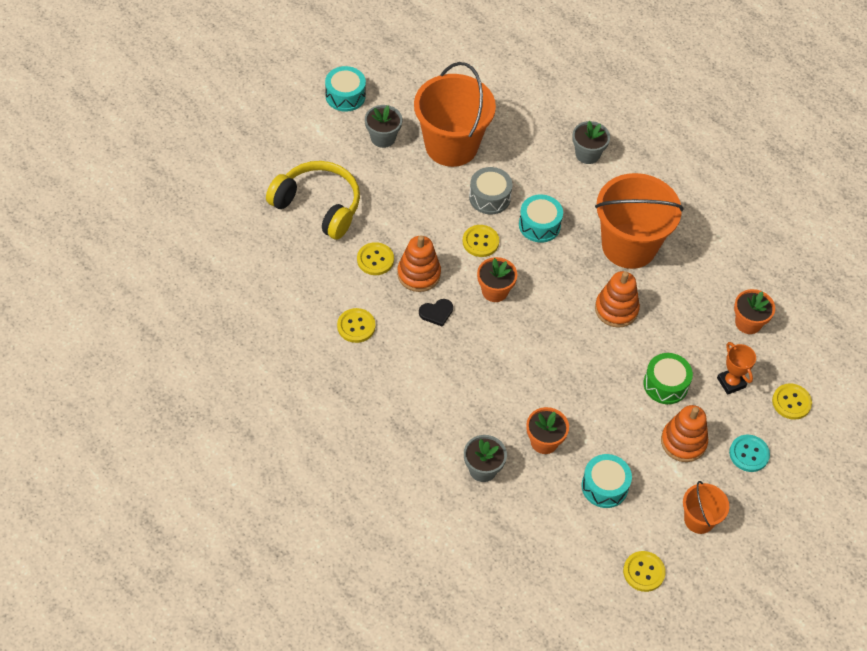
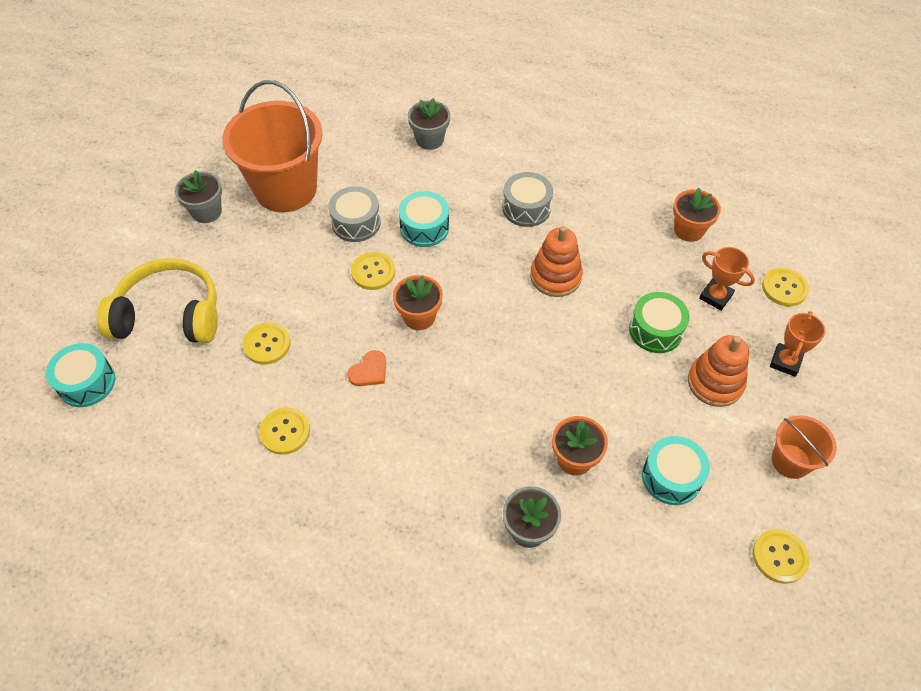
camera: 25 degrees left, 0 degrees up
(345, 96) = (142, 187): turquoise drum -> turquoise drum (87, 382)
(419, 274) = (325, 337): orange stacking toy -> none
(436, 313) = (369, 371): black heart -> orange heart
(629, 246) = (526, 208): orange bucket -> grey drum
(749, 454) = (785, 362): turquoise button -> orange trophy

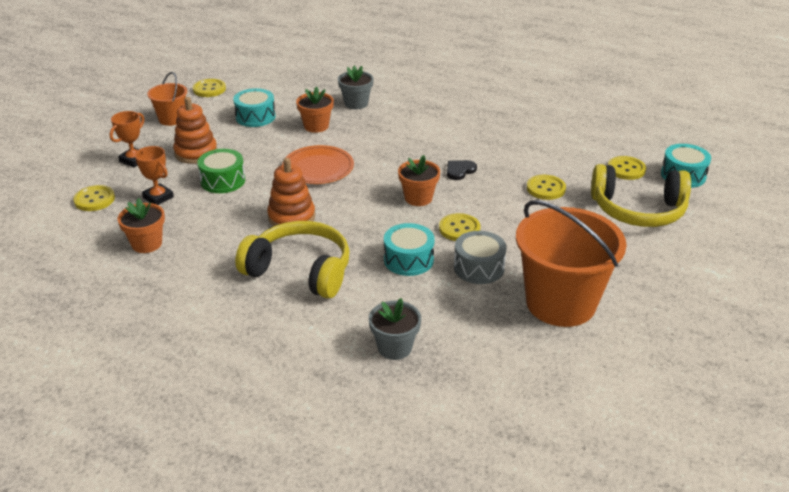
camera: 175 degrees left, 20 degrees down
(206, 212) = (640, 286): grey flower pot -> none
(285, 432) = (519, 146): yellow button -> yellow button (626, 169)
(369, 371) = (460, 171): orange heart -> black heart
(526, 208) = (300, 270): grey drum -> yellow headphones
(548, 363) = (318, 168): none -> orange plate

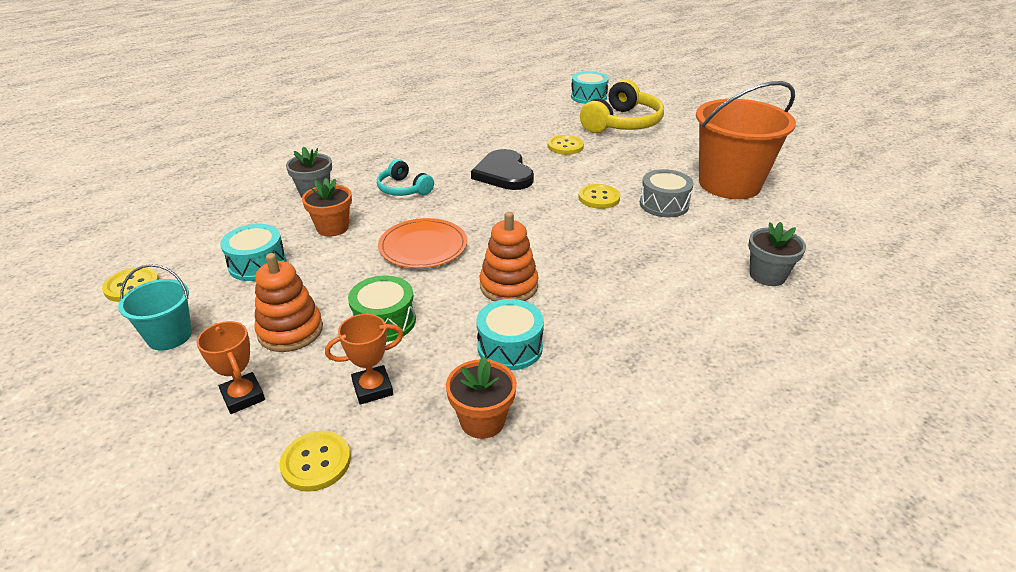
camera: 65 degrees left, 0 degrees up
(172, 119) = (169, 336): orange bucket -> turquoise bucket
(300, 270) = (616, 303): yellow headphones -> none
(392, 134) = (403, 189): none -> turquoise headphones
(408, 260) = (633, 235): turquoise drum -> turquoise drum (510, 347)
(418, 198) = (532, 204): orange flower pot -> none
(460, 171) = (504, 173): black heart -> black heart, size x1.96
(626, 169) = (563, 111): yellow button -> none

